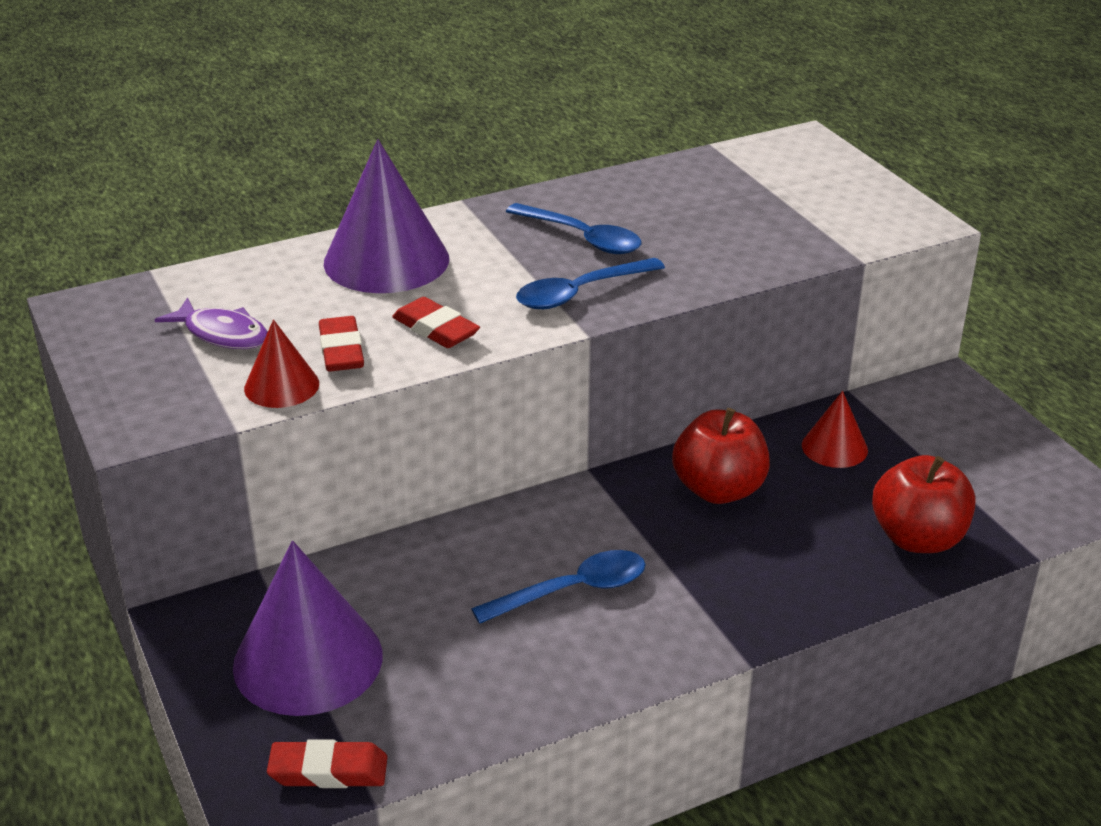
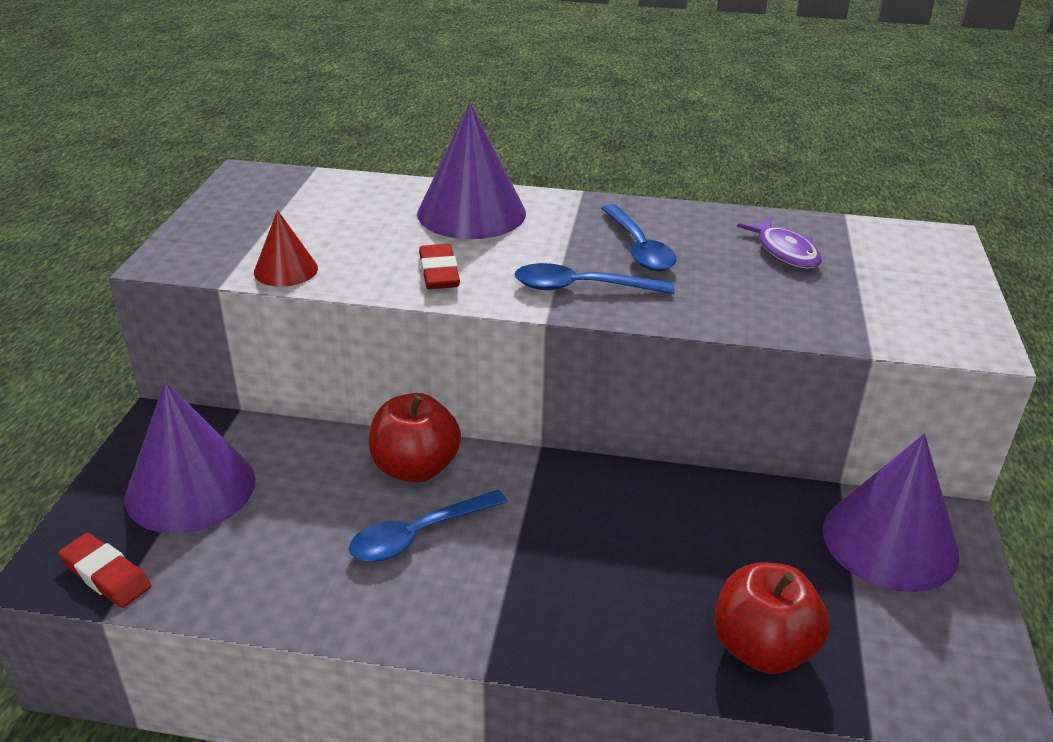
camera: 35 degrees right, 0 degrees up
(222, 334) = (299, 222): purple fish -> purple fish (785, 252)
(341, 350) = (356, 262): red eraser -> none
(572, 590) = (419, 535): blue spoon -> blue spoon turned 135 degrees clockwise
(718, 490) = (626, 513): red apple -> red apple (415, 468)
(834, 447) = (771, 526): red cone -> none
(924, 418) = (889, 541): none -> purple cone

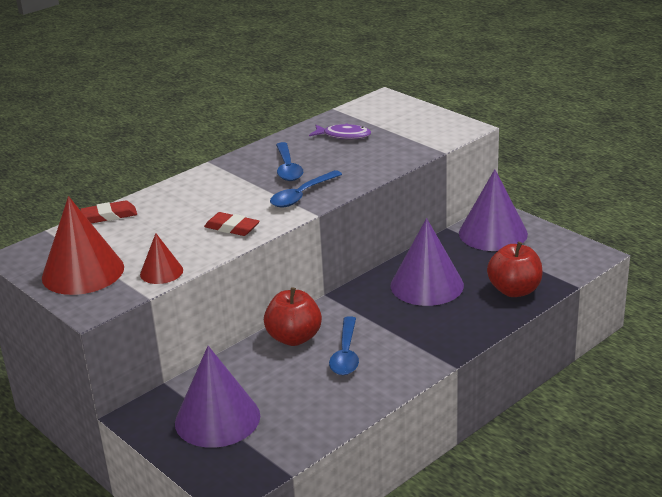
camera: 50 degrees left, 5 degrees down
(106, 575) = (257, 466): red eraser -> red eraser (109, 216)
(244, 223) = (83, 272): none -> red cone
(471, 213) = (183, 199): purple cone -> purple cone (427, 285)
(638, 248) = (288, 168): blue spoon -> blue spoon turned 60 degrees clockwise

